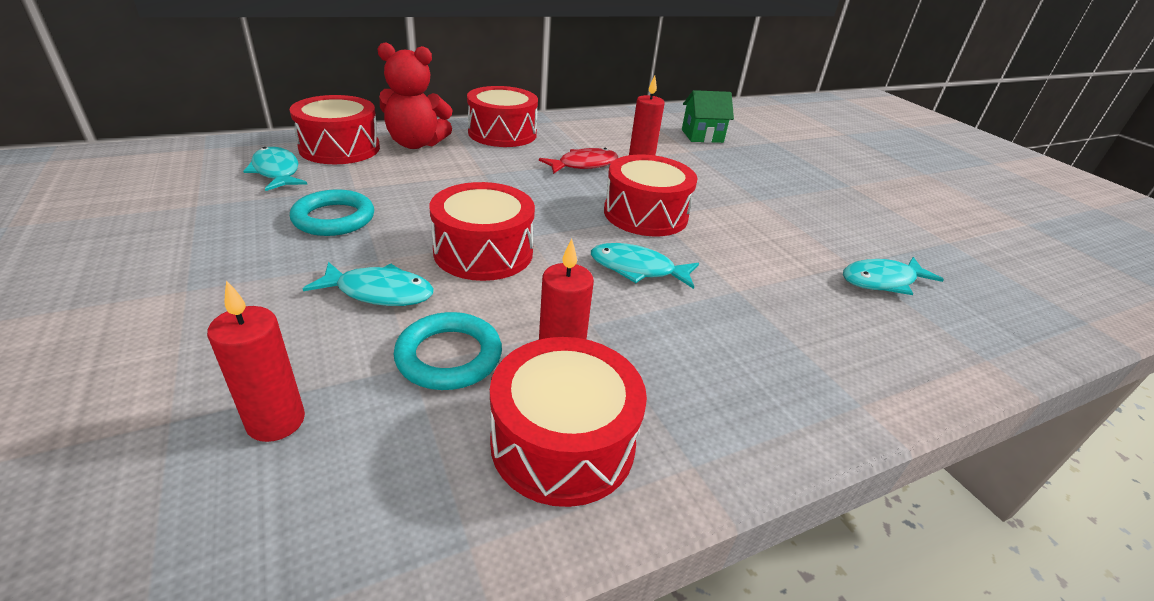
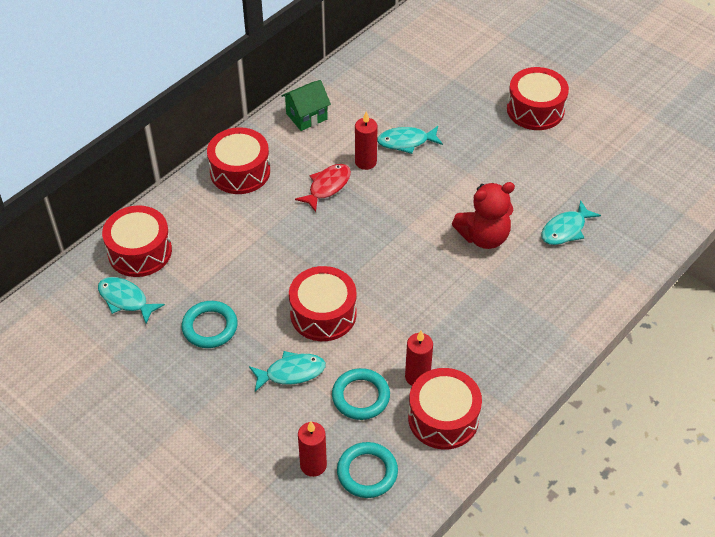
camera: 20 degrees left, 15 degrees up
(352, 475) = (367, 472): none -> turquoise ring
(416, 144) = (188, 218): red teddy bear -> red teddy bear (483, 237)
(637, 269) = (420, 286): turquoise fish -> turquoise fish (406, 142)
(645, 214) = (400, 228): red drum -> red drum (535, 109)
(702, 136) = (394, 97): green house -> green house (306, 116)

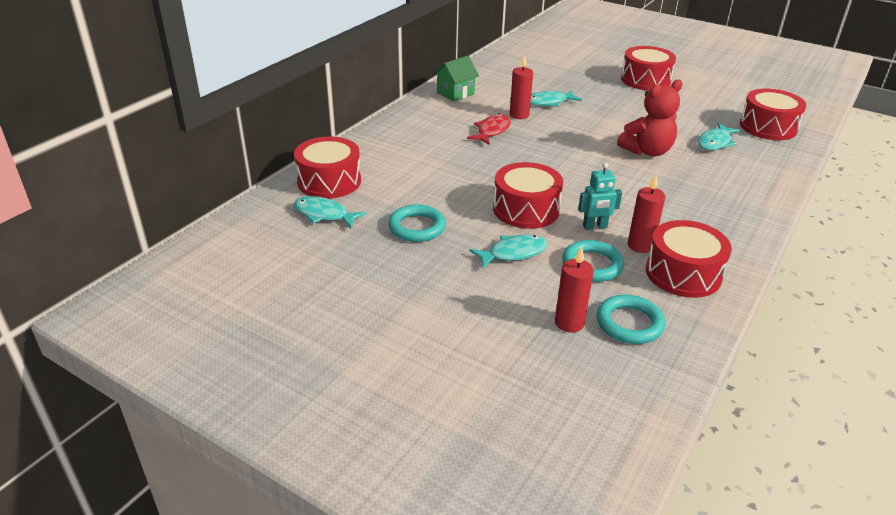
camera: 10 degrees left, 15 degrees down
(240, 171) = (408, 127): red drum -> red drum (768, 127)
(383, 345) = (595, 227): none -> turquoise robot

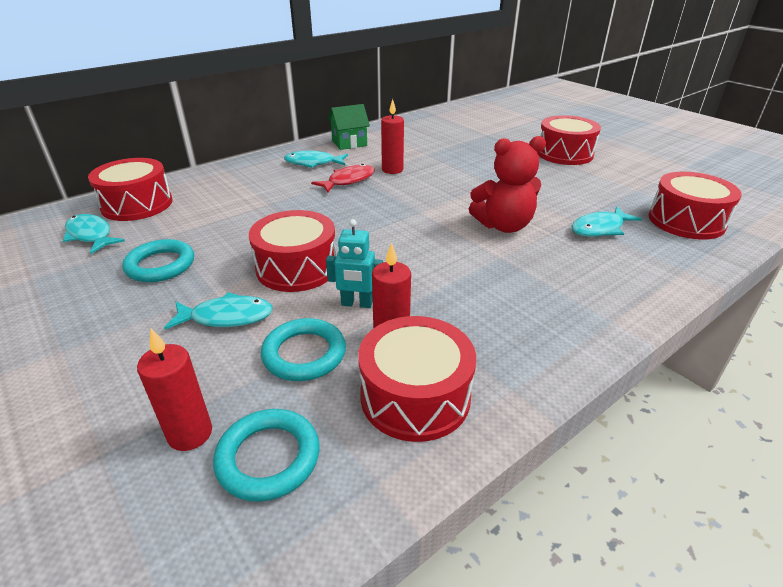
camera: 20 degrees right, 0 degrees up
(548, 102) = (435, 162): turquoise fish -> turquoise fish (313, 163)

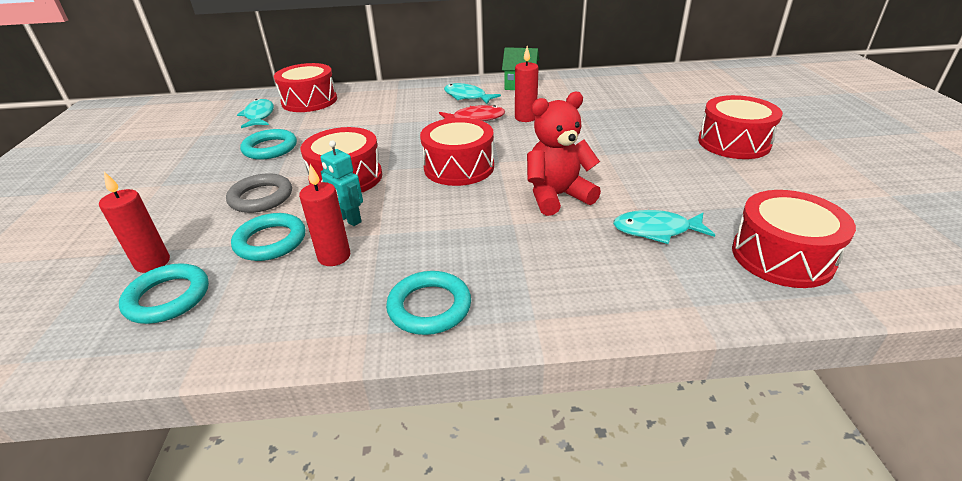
camera: 35 degrees right, 0 degrees up
(227, 317) = (261, 197): turquoise fish -> grey ring
(415, 396) = (295, 302): red drum -> red drum (459, 167)
(503, 226) = (557, 196): red teddy bear -> red teddy bear turned 135 degrees clockwise
(531, 346) = (429, 307): none -> turquoise ring

